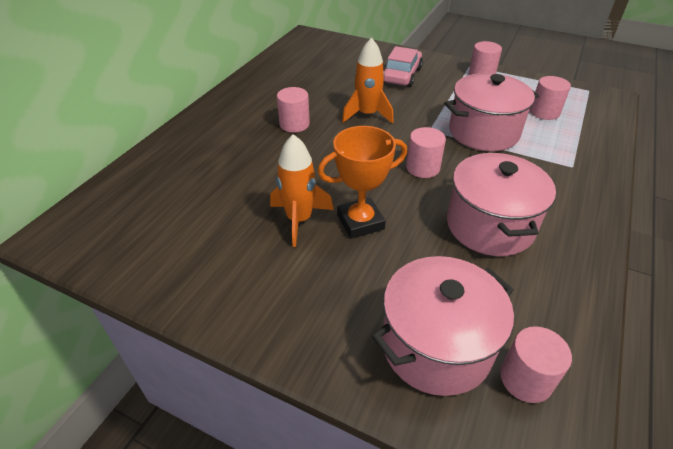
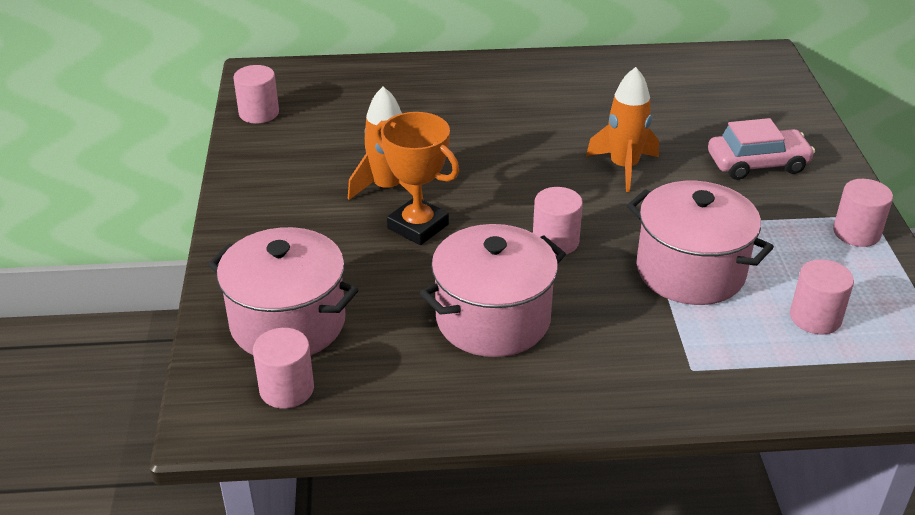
camera: 60 degrees right, 5 degrees down
(294, 124) = (545, 125): pink cylinder -> pink cylinder (259, 113)

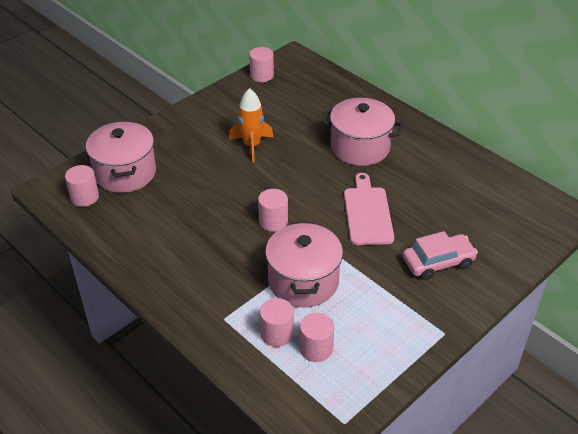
camera: 50 degrees right, 5 degrees up
(418, 226) = (233, 171): orange trophy -> none
(493, 319) = (191, 232): pink pot -> pink pot (360, 147)
(623, 167) = (367, 213): orange rocket -> pink cutting board
(757, 163) = (438, 262): pink car -> pink car turned 60 degrees counterclockwise
(856, 233) = (418, 334): pink cylinder -> pink cylinder (277, 334)

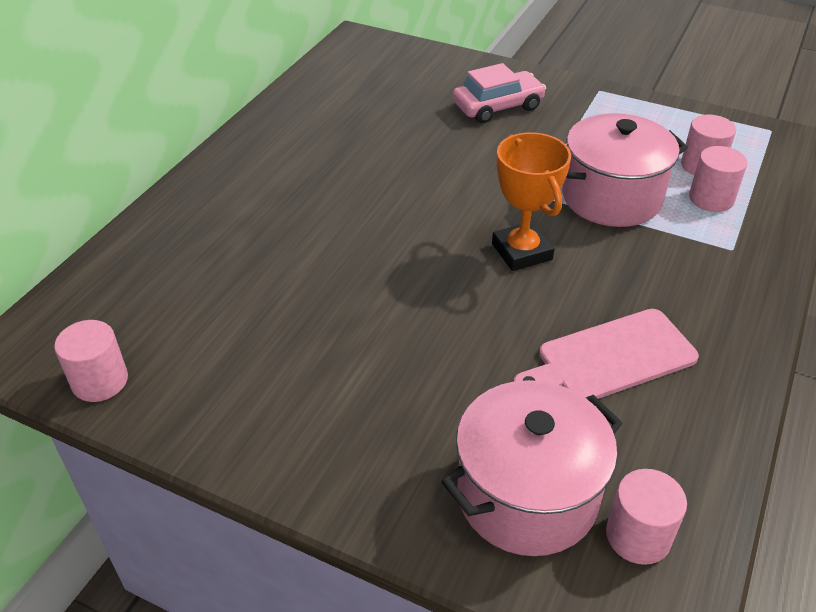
camera: 110 degrees left, 0 degrees up
(251, 146) = (349, 327): orange rocket -> none
(273, 221) = (522, 252): pink cylinder -> orange trophy
(360, 147) = (299, 203): pink pot -> none
(367, 213) = (445, 170): pink cutting board -> pink cutting board (610, 358)
(438, 262) = (497, 106): pink car -> pink car turned 105 degrees clockwise

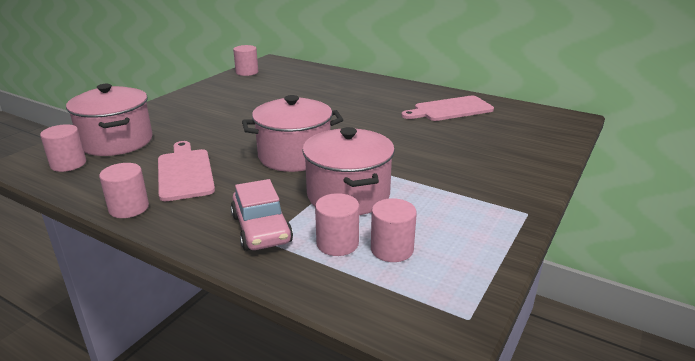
camera: 95 degrees right, 15 degrees down
(333, 119) = (450, 109): none -> pink cutting board
(497, 106) = (481, 162): pink car -> pink car (261, 229)
(522, 252) = (294, 156): orange trophy -> pink pot
(731, 390) = (129, 208): none -> pink cylinder

